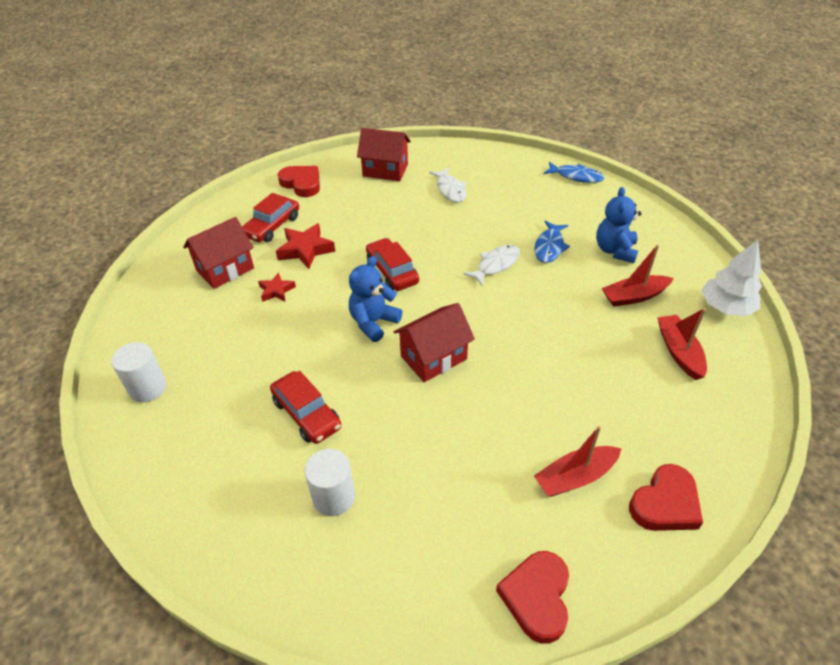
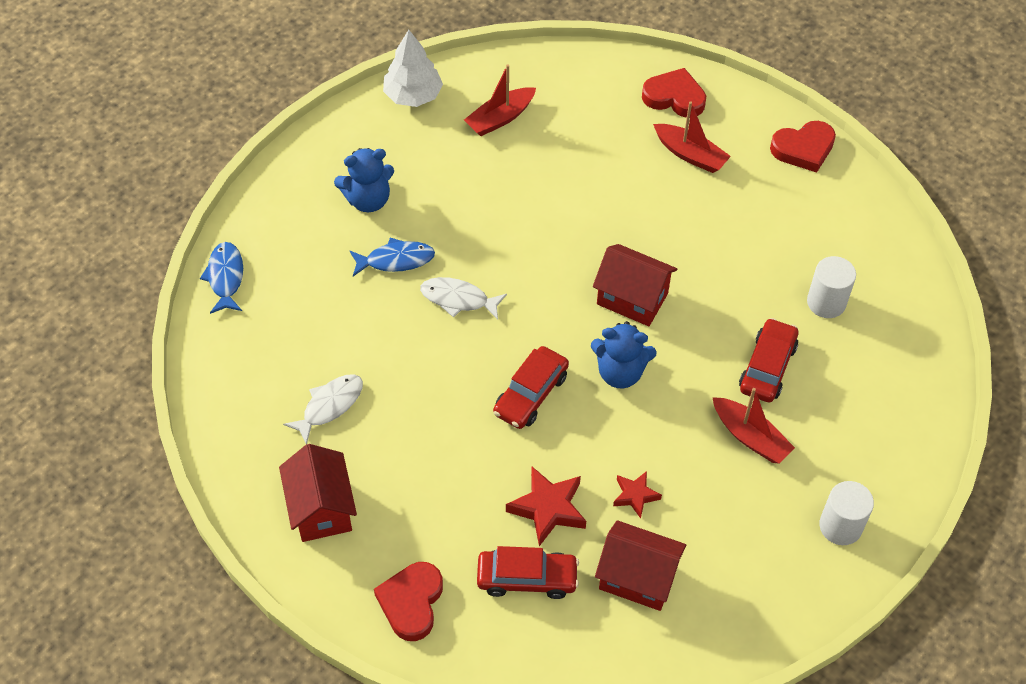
camera: 120 degrees left, 10 degrees up
(634, 296) = (439, 166): red boat -> red boat (750, 437)

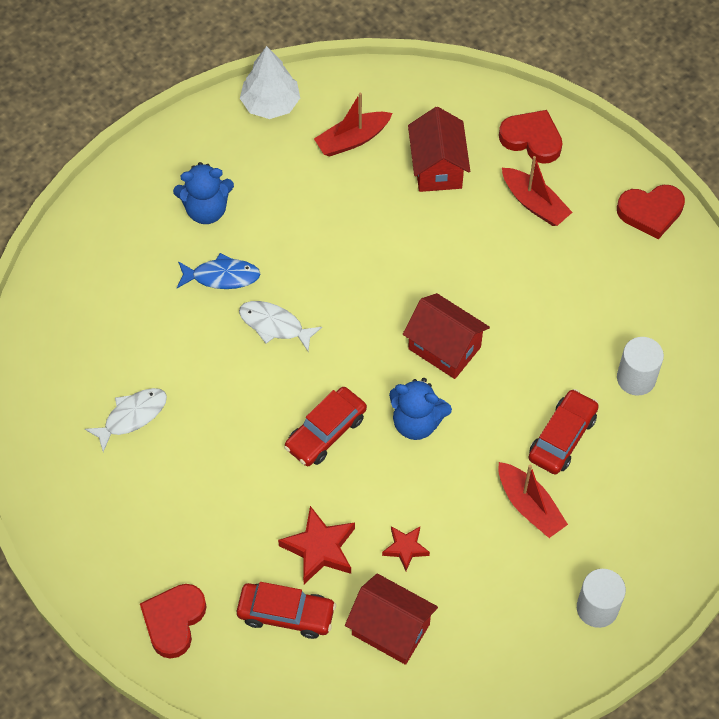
camera: 10 degrees right, 5 degrees up
(225, 277) = (55, 272): blue fish -> none
(321, 509) = (106, 517): red house -> red house (437, 167)

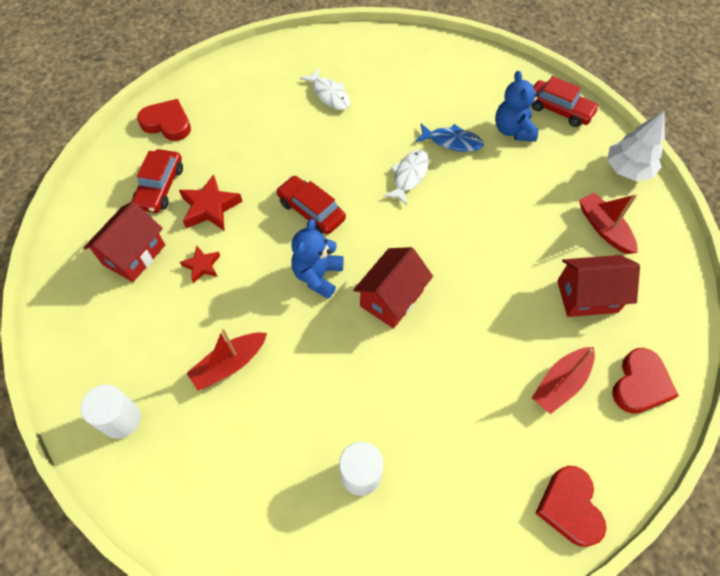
camera: 90 degrees right, 0 degrees up
(222, 276) = (452, 141): blue fish -> blue fish turned 75 degrees counterclockwise
(562, 437) = (297, 397): red car -> red car (559, 110)

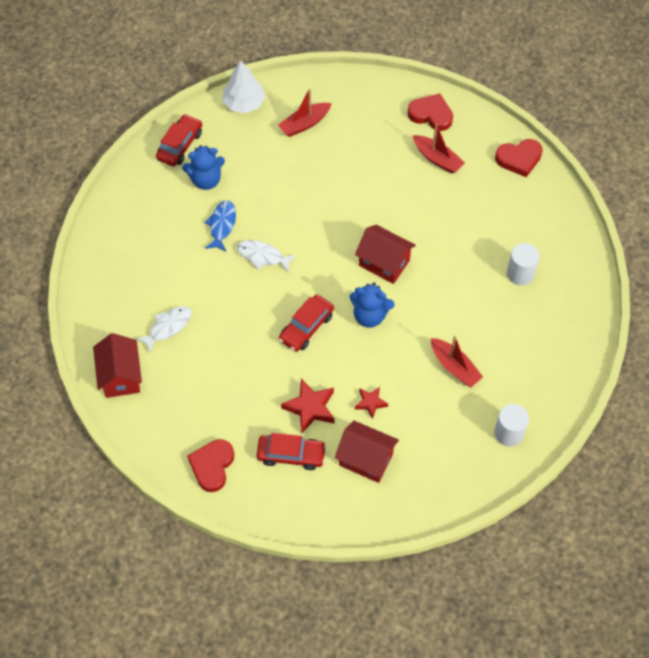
camera: 95 degrees left, 0 degrees up
(587, 296) = (366, 139): red house -> red house (121, 376)

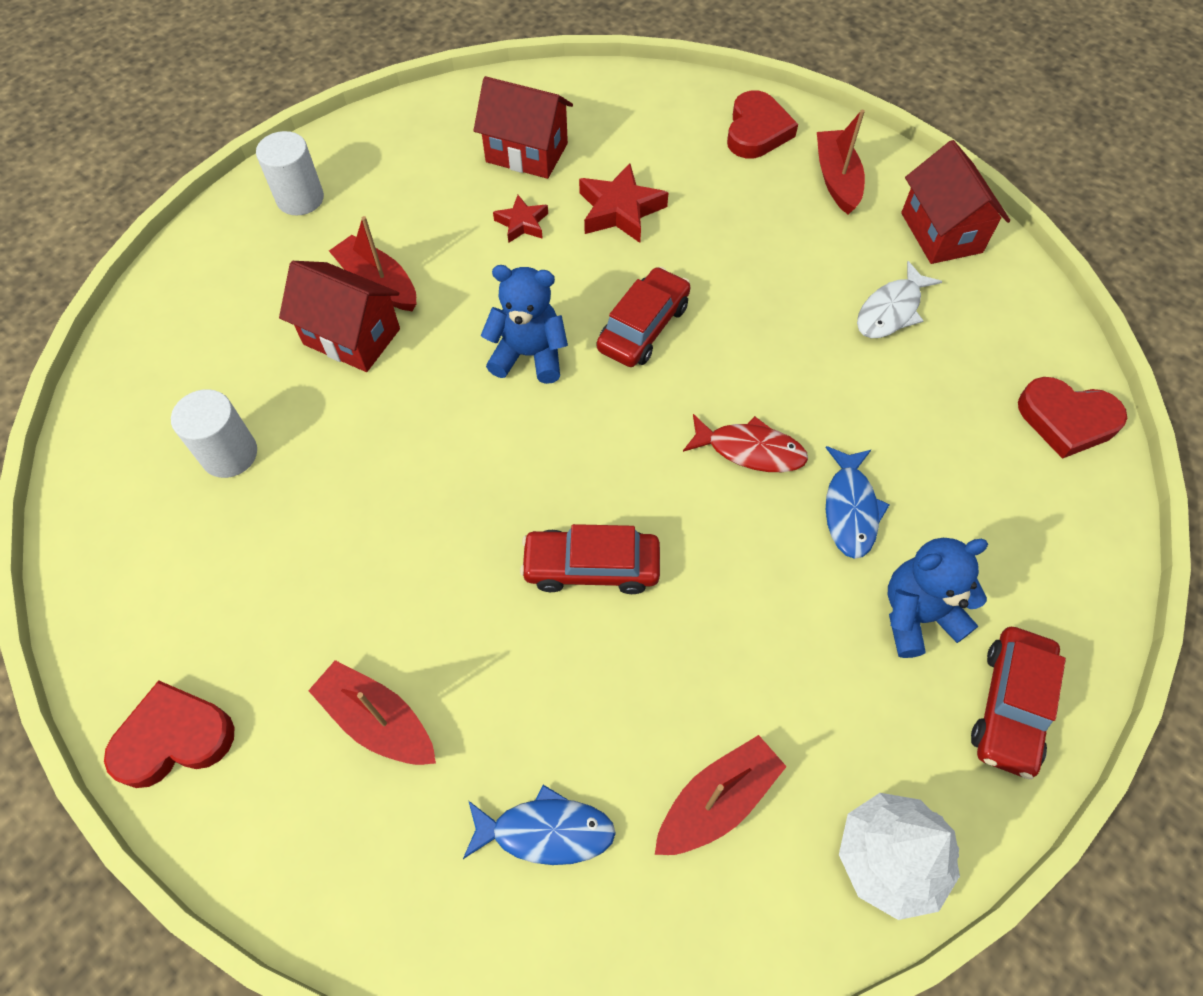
camera: 175 degrees right, 0 degrees up
(171, 421) = (836, 179): none -> red boat
(262, 256) = (750, 450): white fish -> red fish
(291, 455) = (641, 151): red car -> red car (591, 567)
(371, 120) = (546, 831): none -> blue fish
(384, 263) = (504, 455): red house -> red house (352, 337)
(431, 114) = (385, 864): red heart -> red heart (1066, 420)

